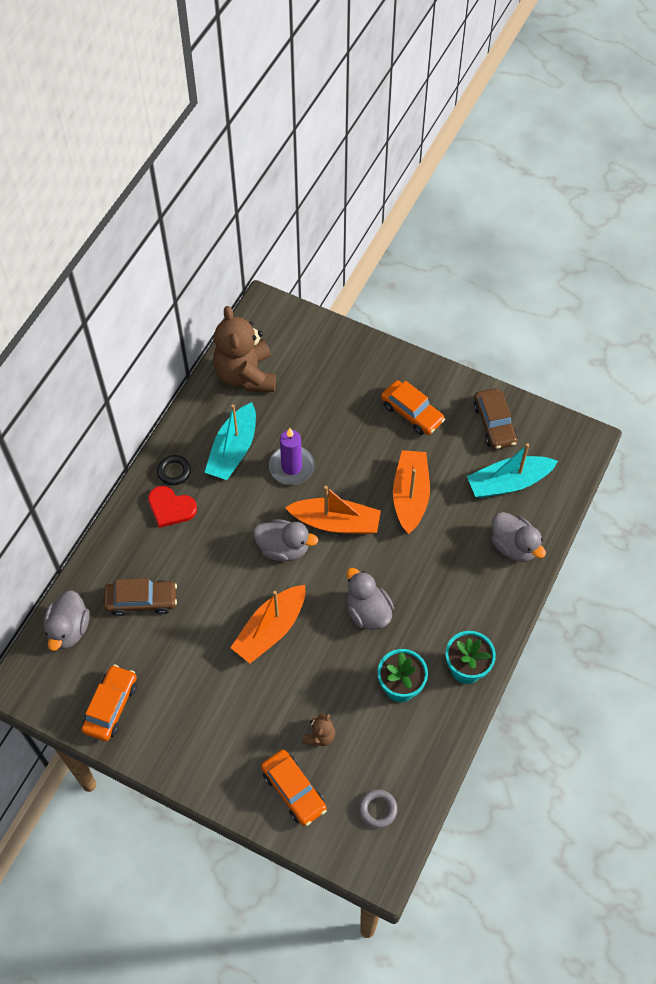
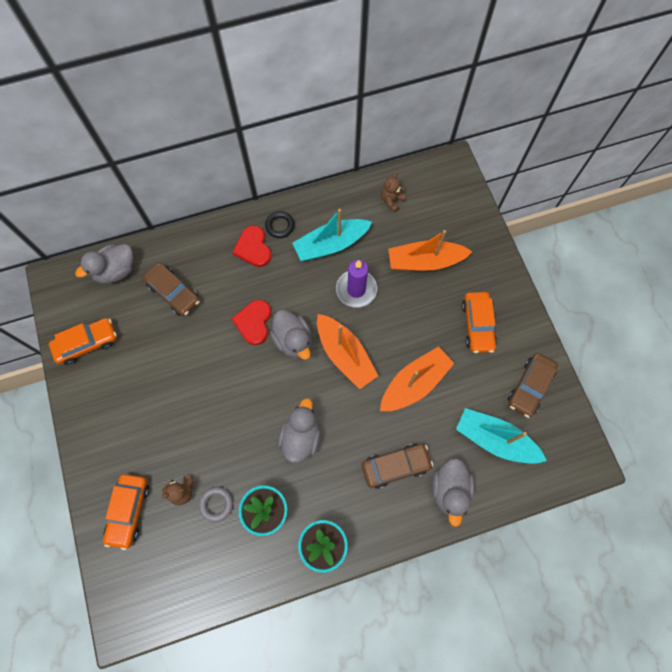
camera: 45 degrees right, 10 degrees up
(236, 563) = (254, 322): none -> red heart
(245, 375) = (391, 200): brown teddy bear -> brown teddy bear, size x0.44
(270, 629) = (228, 388): orange boat -> orange boat (425, 261)
(378, 809) = (164, 581): grey ring -> grey ring (216, 504)
(459, 566) = (395, 466): none -> brown car

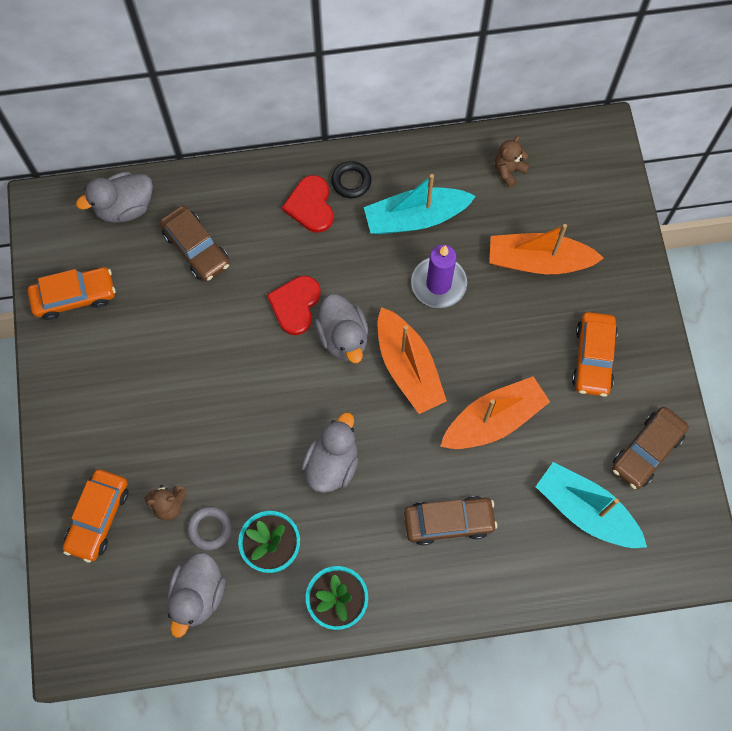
camera: 10 degrees right, 0 degrees up
(449, 490) = (513, 564): grey duck -> grey duck (198, 595)

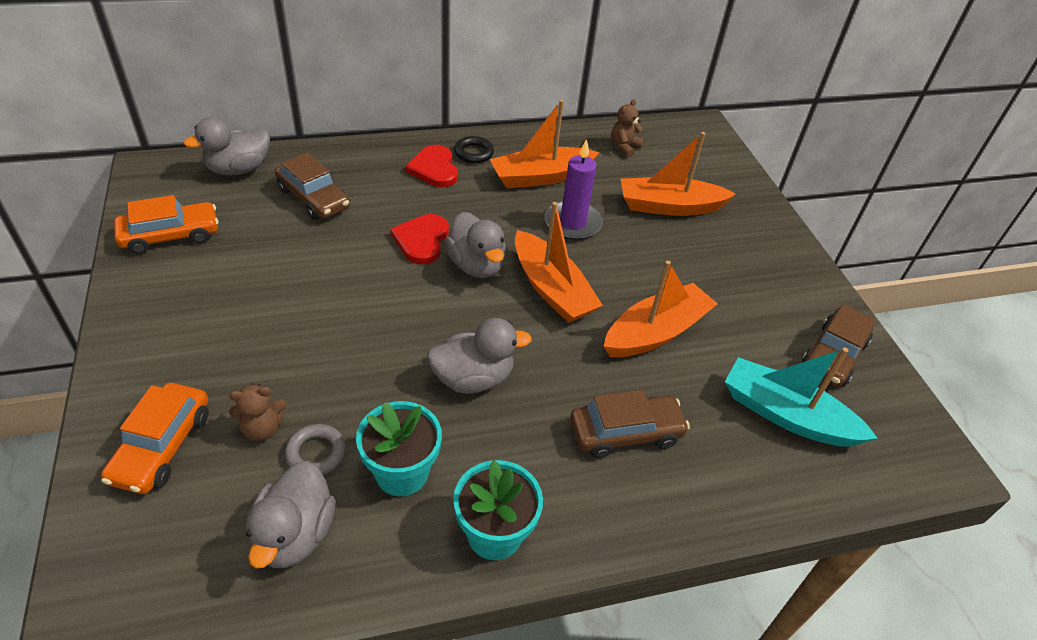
camera: 10 degrees left, 25 degrees down
(332, 464) = (473, 378): grey duck -> grey duck turned 60 degrees clockwise
(415, 218) = (541, 177): turquoise boat -> orange boat
(593, 358) = (747, 278): orange car -> none

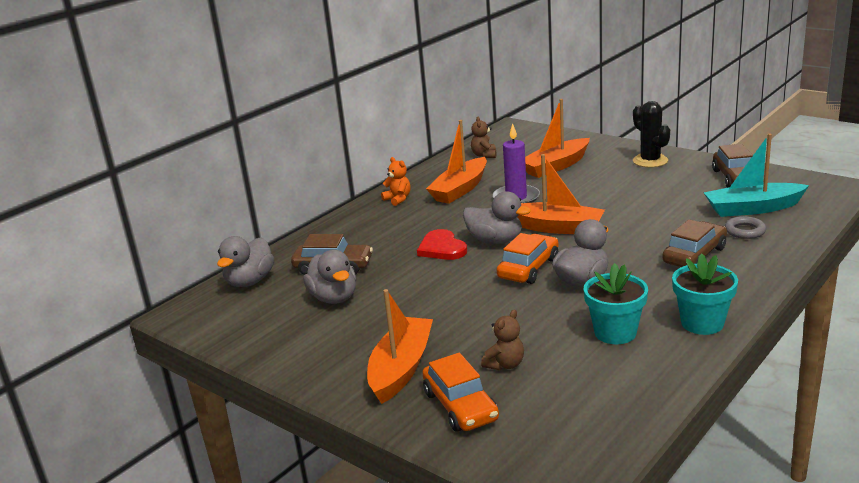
camera: 30 degrees left, 20 degrees down
(170, 236) = (267, 331): orange car -> orange car (529, 268)
(295, 534) = (606, 386): grey duck -> grey duck (334, 298)
(316, 453) = (555, 354): grey ring -> grey ring (745, 231)
(434, 169) = (386, 217): red heart -> none
(473, 153) = (398, 199): black ring -> orange teddy bear
(656, 332) = (640, 214): orange boat -> orange boat (401, 368)
(775, 264) = (650, 161): none -> black cactus

